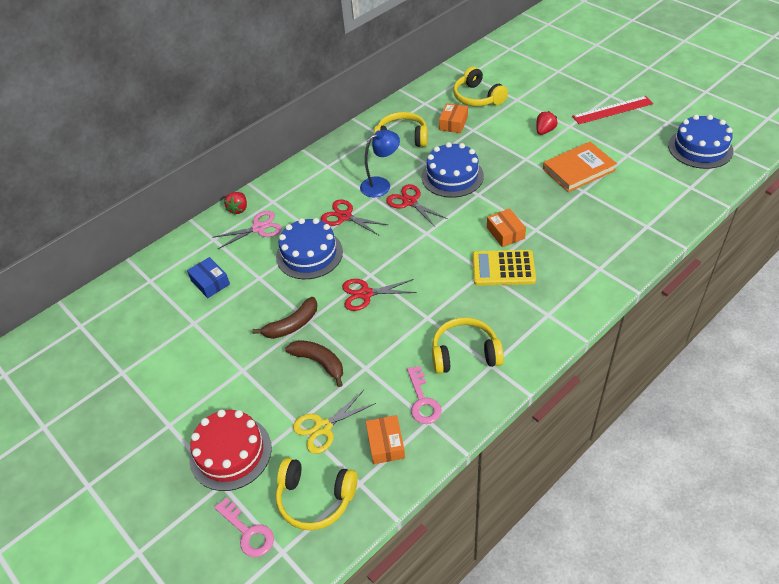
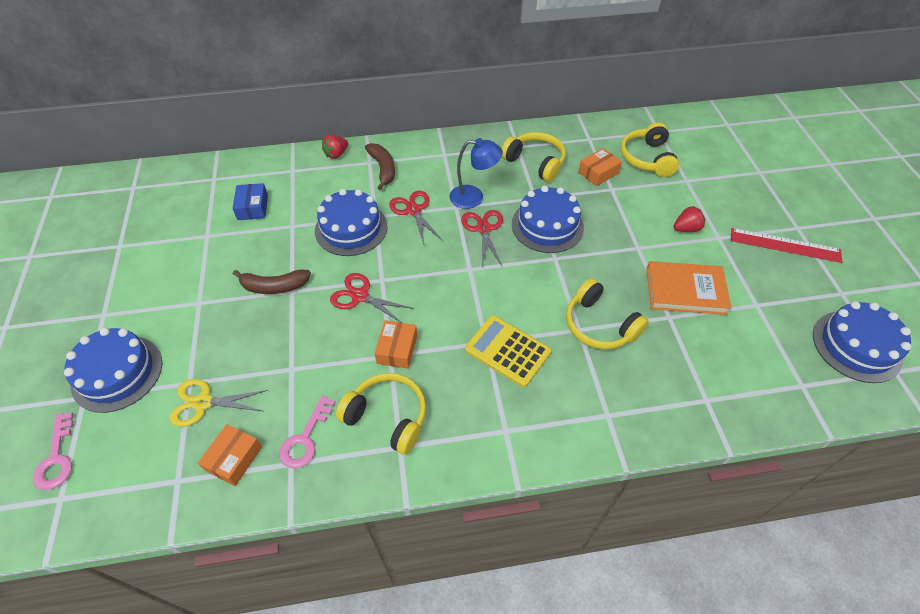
camera: 30 degrees right, 5 degrees up
(230, 453) = (117, 373): red cake -> blue cake
(258, 228) = (335, 180): pink scissors -> none
(315, 499) = (131, 468): yellow headphones -> yellow headphones (599, 325)
(319, 363) = (260, 337): brown banana -> brown banana (383, 169)
(505, 233) = (544, 314): orange box -> orange box (397, 349)

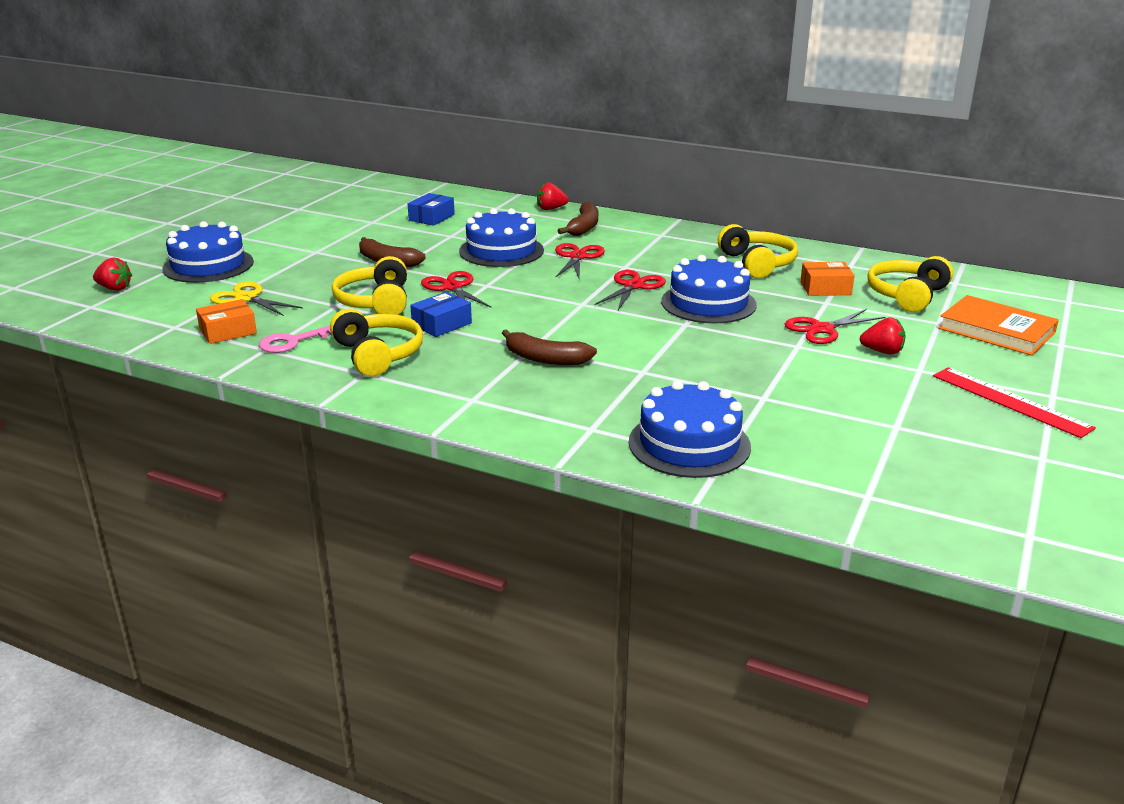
camera: 35 degrees right, 25 degrees down
(57, 457) = (114, 288): pink key -> red strawberry
(397, 349) = (441, 324): orange box -> blue box
(474, 197) = (653, 266): blue lamp -> none
(507, 351) = (545, 359): yellow calculator -> brown banana
(599, 325) = (670, 376): yellow headphones -> yellow headphones (375, 302)
(635, 221) = (822, 329): none -> red scissors
(685, 290) = (812, 388): orange book -> orange book (996, 330)
(856, 346) = (999, 498): blue cake -> blue cake (689, 444)

